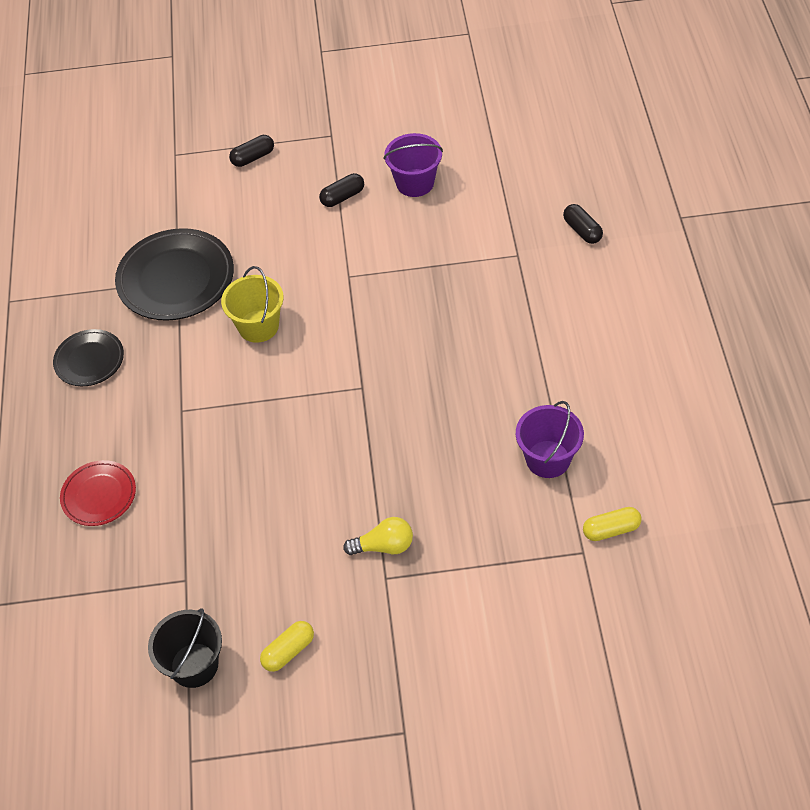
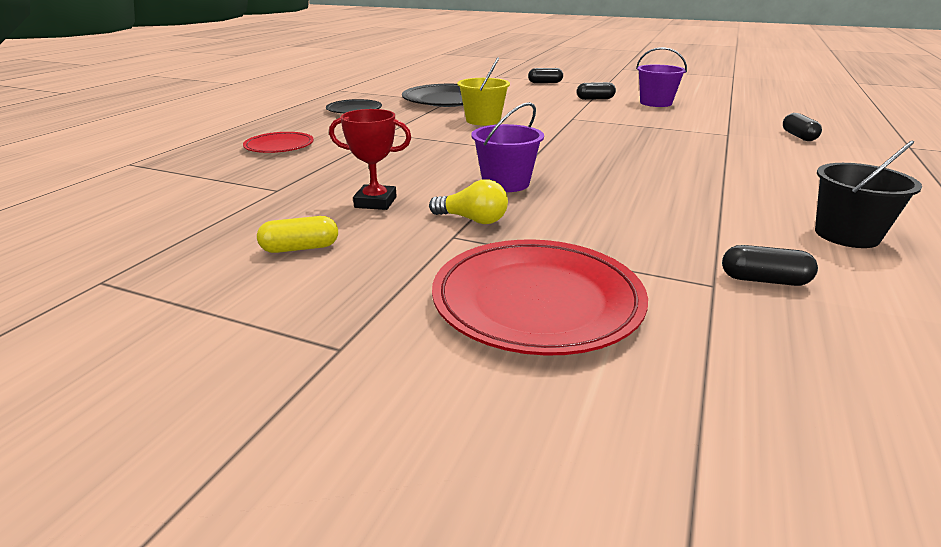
camera: 25 degrees right, 25 degrees down
(194, 665) = (209, 229): black bucket -> black bucket (846, 235)
(288, 557) = (375, 202): none -> red trophy
(487, 627) = (537, 301): none -> red plate
(548, 459) = (701, 219): purple bucket -> purple bucket (506, 183)
(611, 530) = (764, 280): yellow capsule -> black capsule

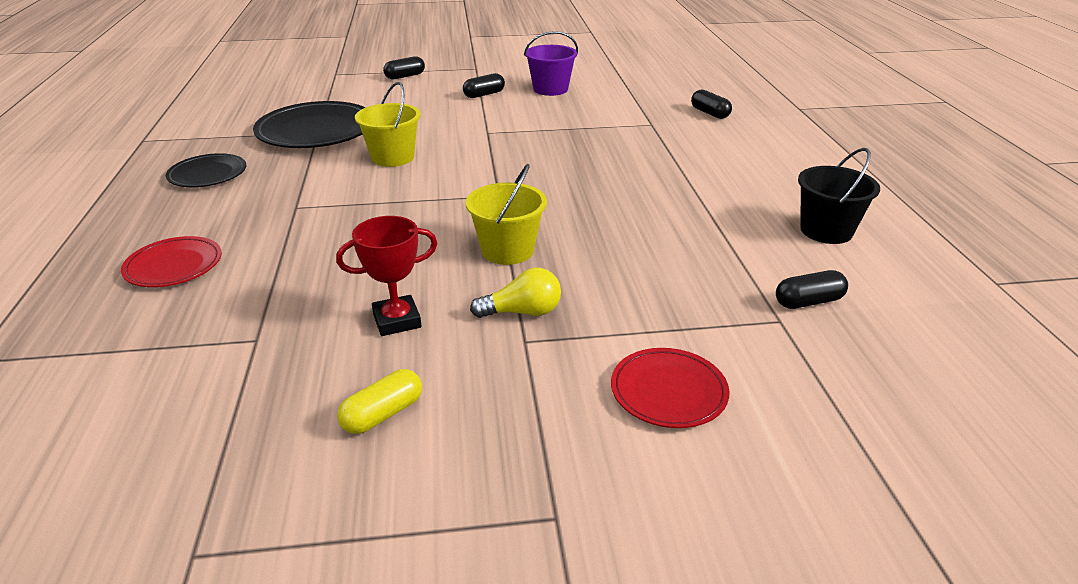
camera: 30 degrees left, 5 degrees up
(506, 183) = (507, 250): purple bucket -> yellow bucket
(537, 301) = (668, 392): red plate -> red plate, size x0.57

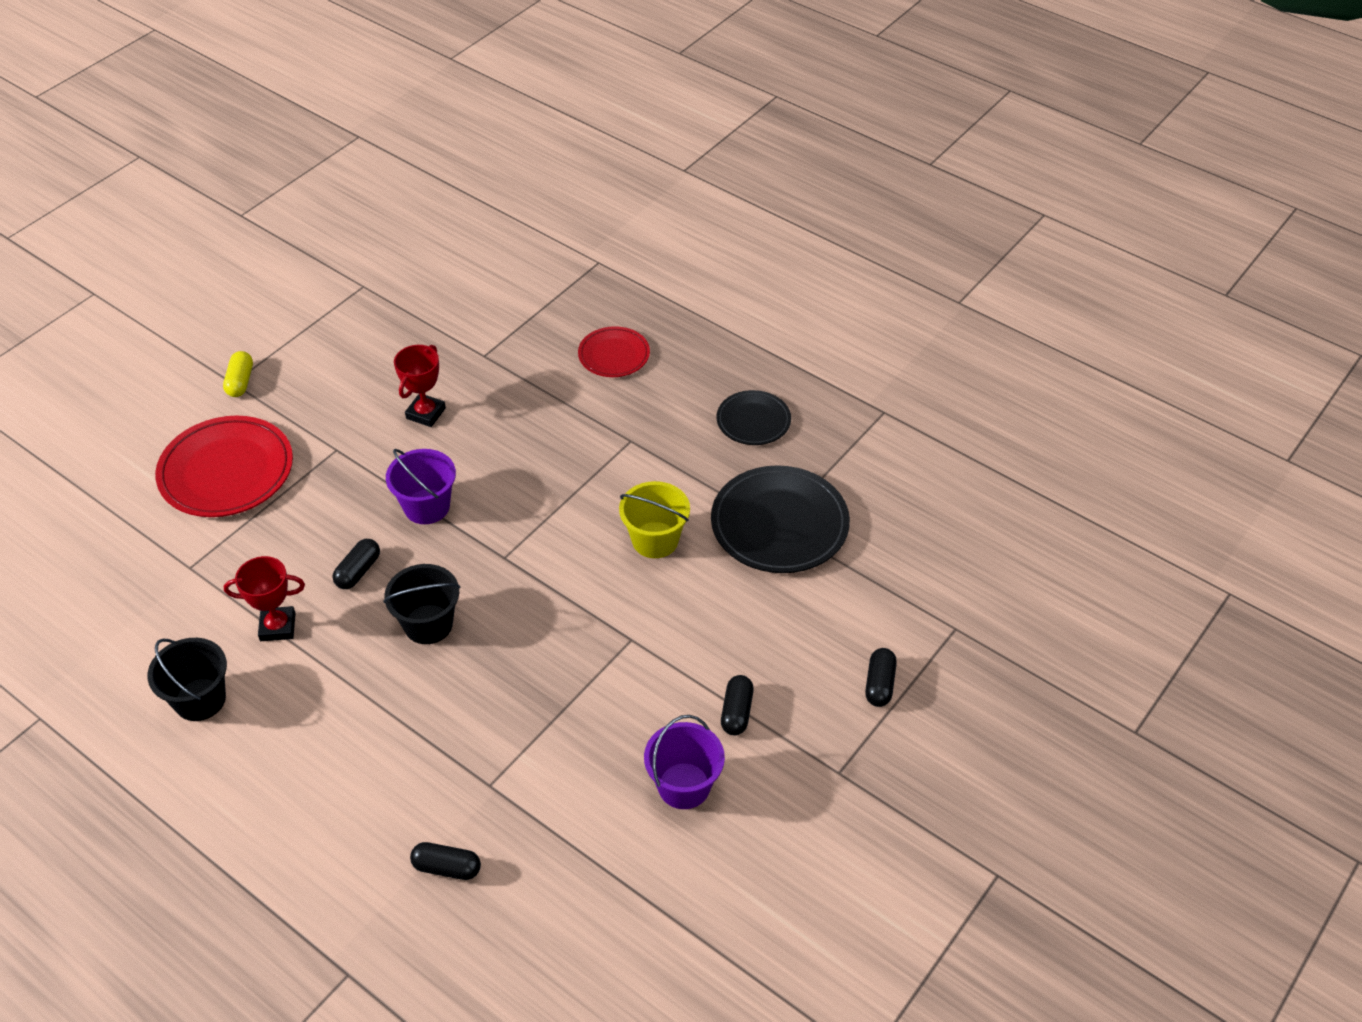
camera: 135 degrees right, 15 degrees up
(383, 414) = (362, 369): yellow capsule -> yellow capsule (240, 382)
(507, 250) = (427, 506): yellow bucket -> purple bucket
(522, 312) = (359, 466): yellow light bulb -> none
(602, 190) = (428, 624): none -> black bucket
(668, 392) = (226, 471): red plate -> red plate, size x1.75
(723, 240) = (278, 627): none -> red trophy
(808, 302) = (178, 599): black capsule -> black capsule (358, 571)

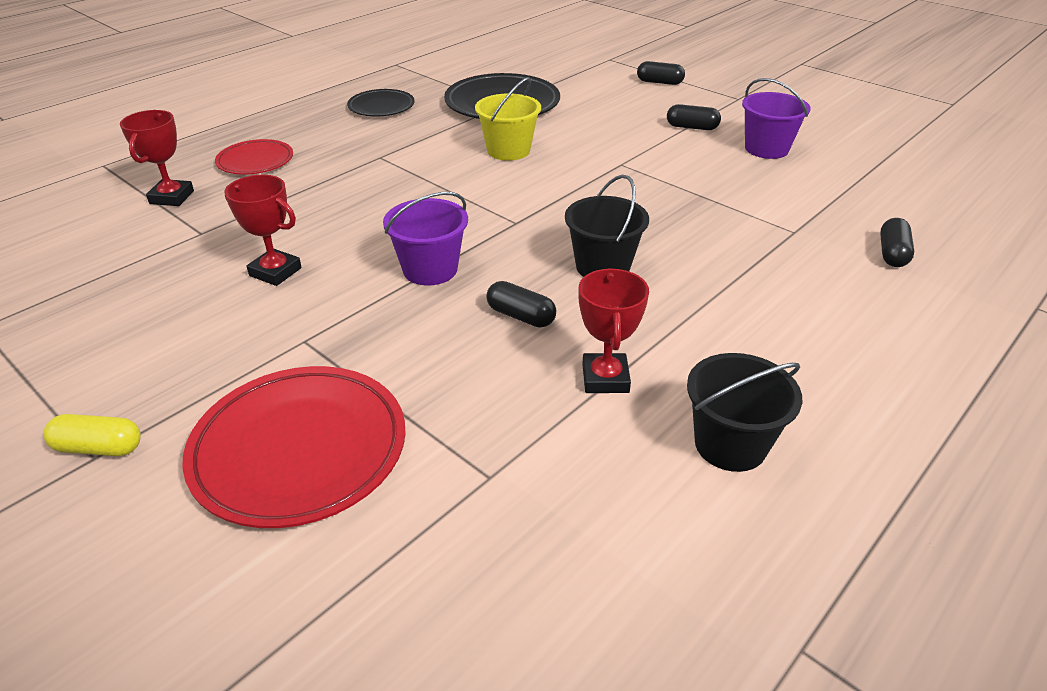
camera: 85 degrees left, 10 degrees down
(542, 321) = (172, 197): none -> red trophy

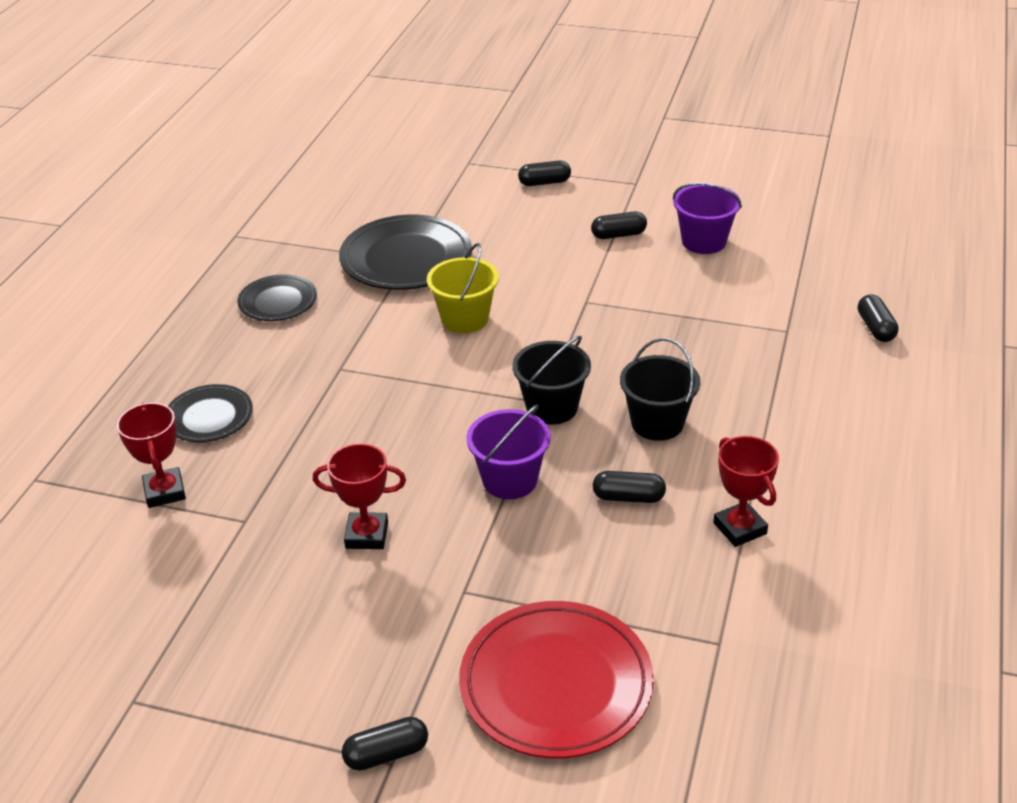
camera: 25 degrees left, 0 degrees up
(99, 448) = (386, 754): yellow capsule -> black capsule
(255, 161) = (209, 417): red plate -> black plate
(730, 444) = (867, 547): black bucket -> black bucket (552, 407)

